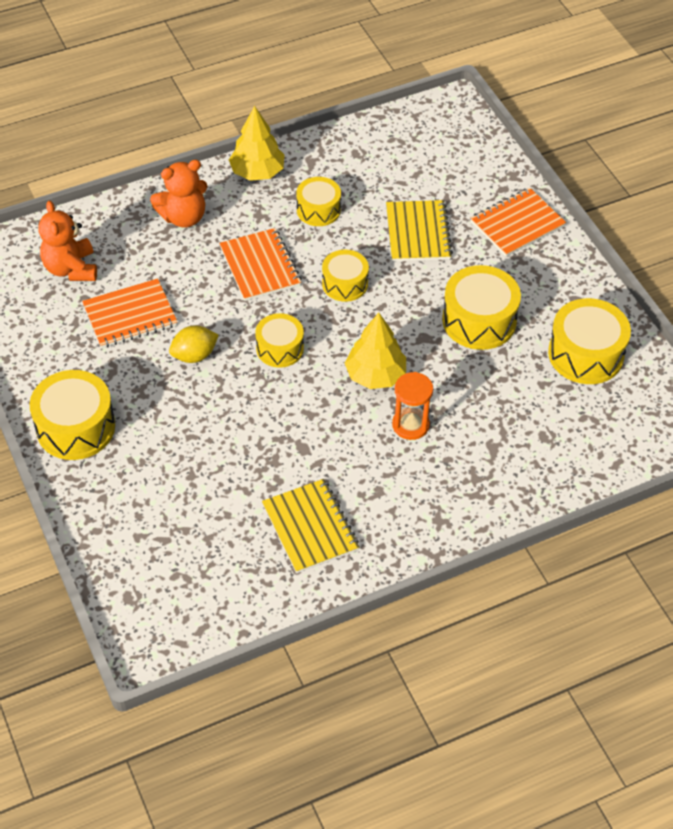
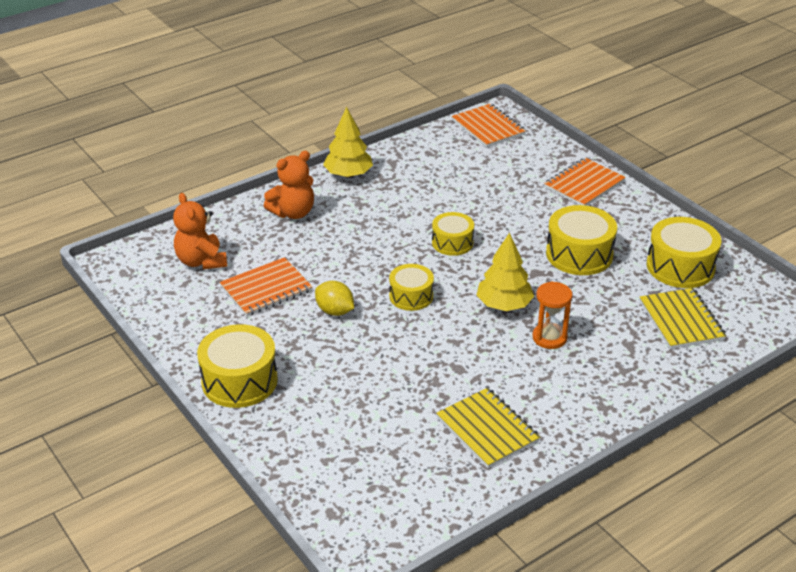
camera: 10 degrees left, 15 degrees down
(194, 355) = (335, 311): yellow lemon -> yellow lemon turned 75 degrees clockwise
(260, 266) = (373, 239): orange notebook -> orange notebook (488, 127)
(318, 210) = (410, 194): yellow drum -> none
(418, 233) = (502, 200): yellow notebook -> yellow notebook (681, 320)

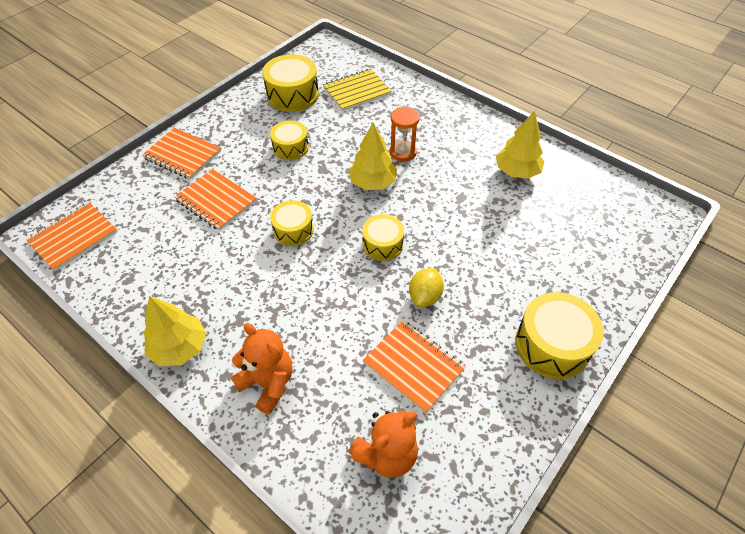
camera: 105 degrees left, 15 degrees up
(487, 429) = (517, 171): yellow notebook -> yellow tree
(509, 201) = (216, 201): none -> orange notebook
(579, 254) = (290, 147): yellow drum -> yellow drum, size x0.63

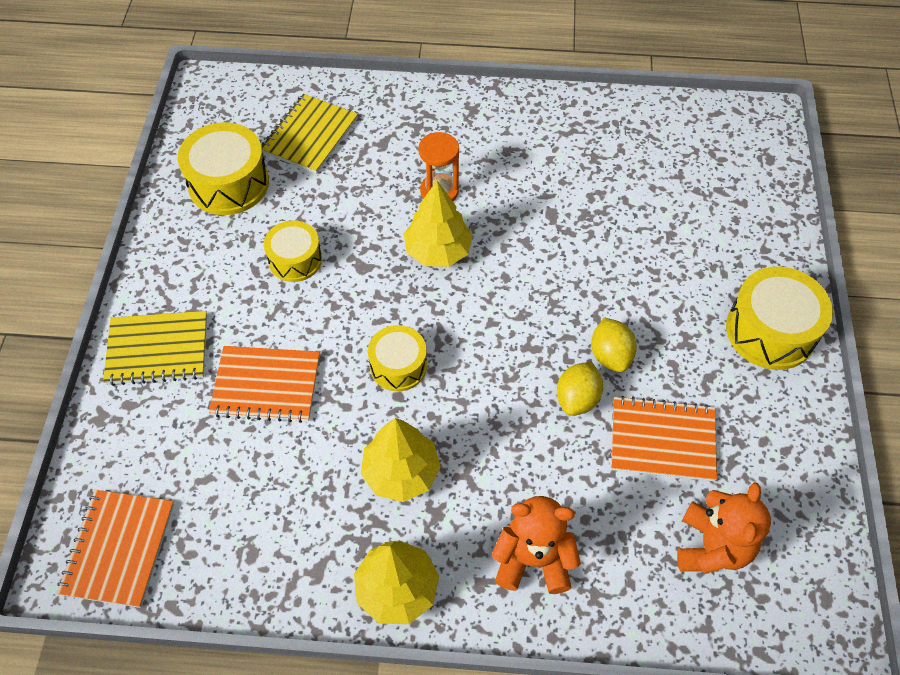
camera: 35 degrees left, 5 degrees up
(182, 155) = (158, 350): orange notebook -> yellow notebook
(380, 308) = (577, 399): none -> yellow lemon
(382, 244) = (515, 322): yellow drum -> none
(517, 171) = (584, 147): yellow tree -> yellow tree (401, 472)

